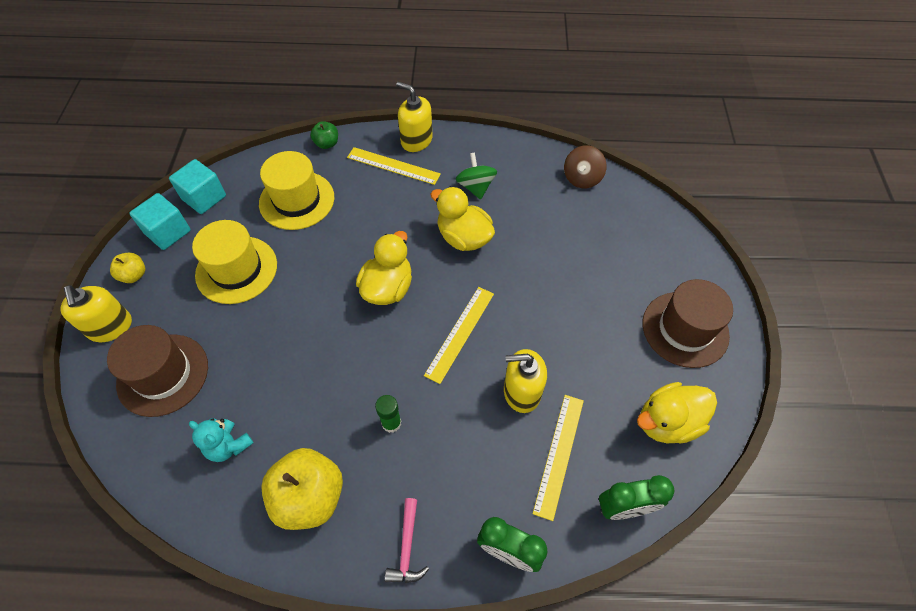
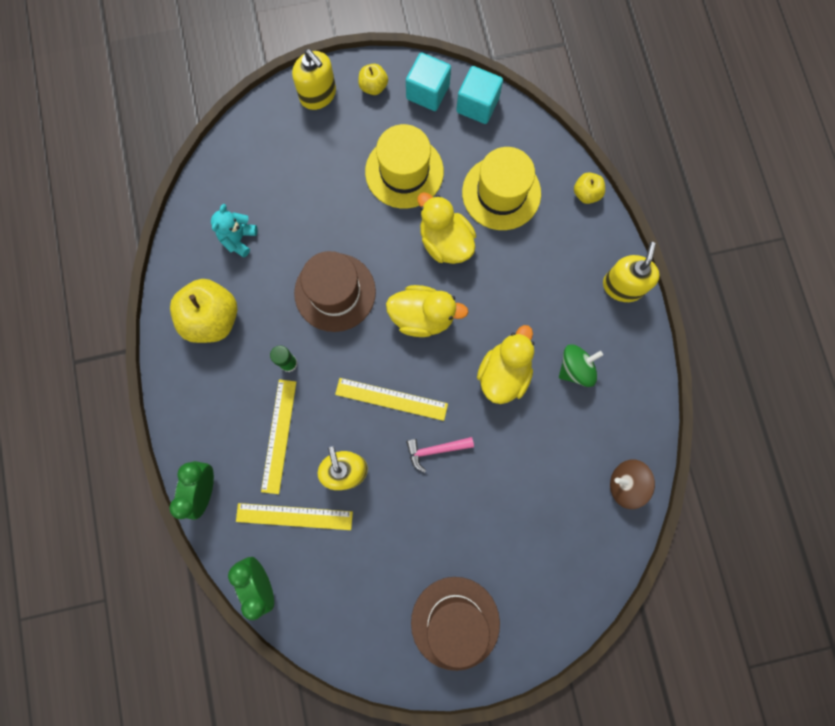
camera: 75 degrees right, 20 degrees up
(110, 327) = (318, 95): yellow soap dispenser -> yellow soap dispenser turned 90 degrees counterclockwise
(163, 374) = (286, 159): brown hat -> brown hat (335, 292)
(327, 144) = (586, 194): green apple -> yellow apple
(393, 166) = (577, 273): yellow ruler -> yellow ruler (279, 436)
(407, 547) = (190, 407): pink hammer -> pink hammer (435, 450)
(667, 422) = (349, 613): yellow duck -> yellow duck (445, 242)

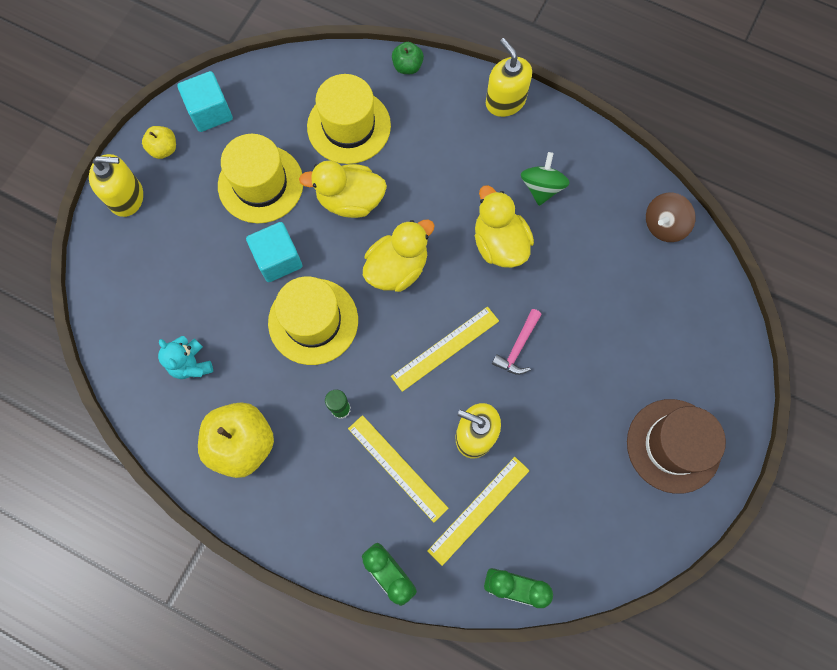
camera: 50 degrees left, 5 degrees down
(335, 292) = (313, 321): brown hat -> yellow hat
(477, 105) = (258, 84): turquoise cube -> turquoise cube (278, 259)
(586, 194) = (407, 66): yellow apple -> green apple

